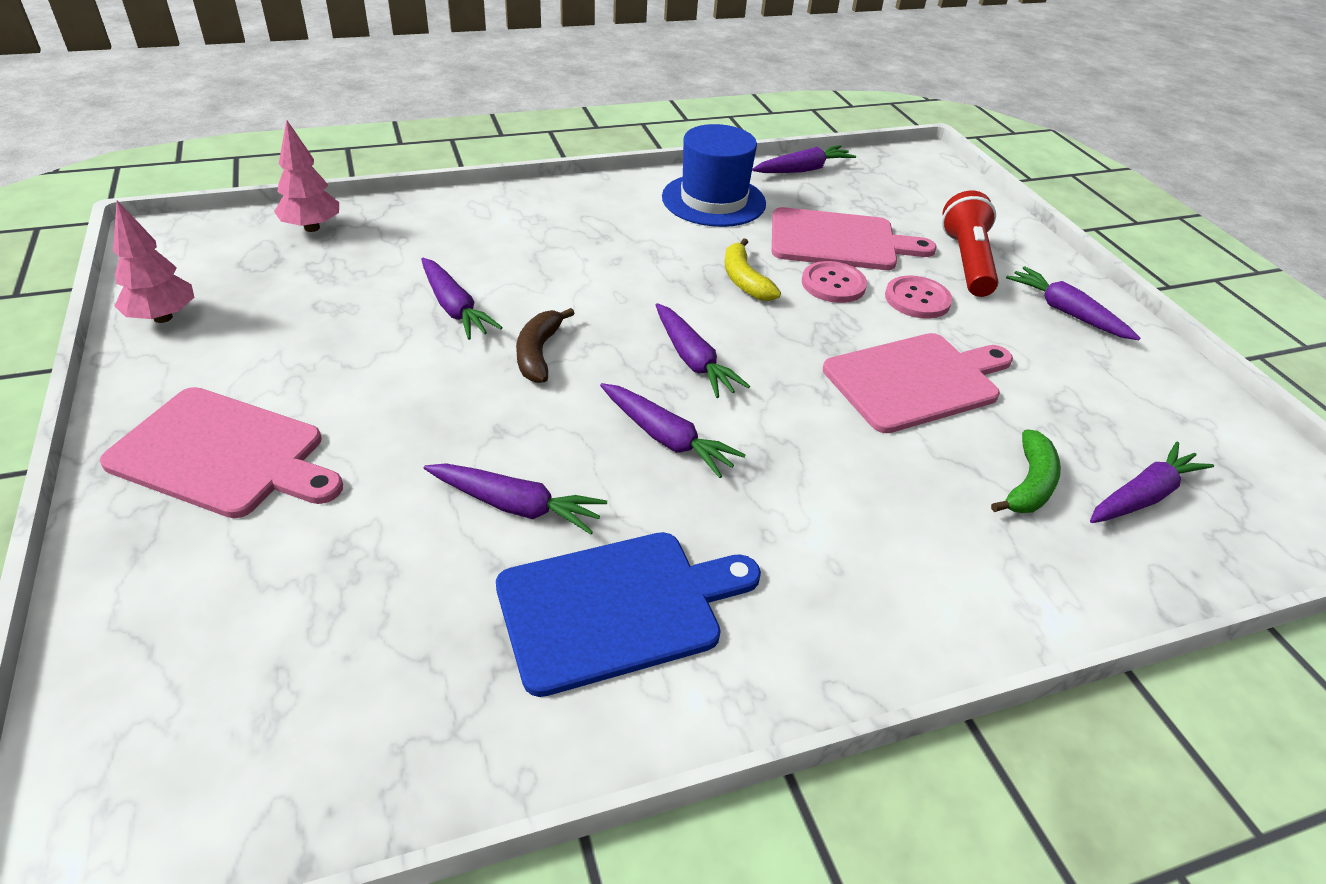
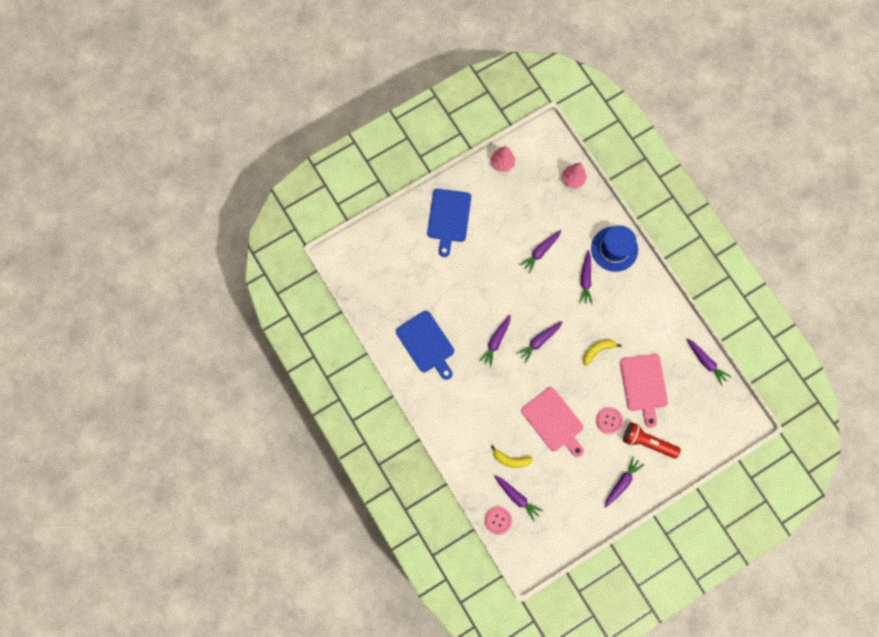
camera: 80 degrees right, 35 degrees up
(223, 454) = (448, 218): pink cutting board -> blue cutting board
(516, 506) = (454, 306): purple carrot -> purple carrot (585, 279)
(538, 353) = (525, 289): brown banana -> none
(713, 200) = (658, 326): blue hat -> blue hat (614, 249)
(833, 284) = (607, 386): pink button -> pink button (498, 520)
(967, 262) = (647, 442): red flashlight -> red flashlight turned 150 degrees counterclockwise
(1029, 484) = (511, 459): green banana -> yellow banana

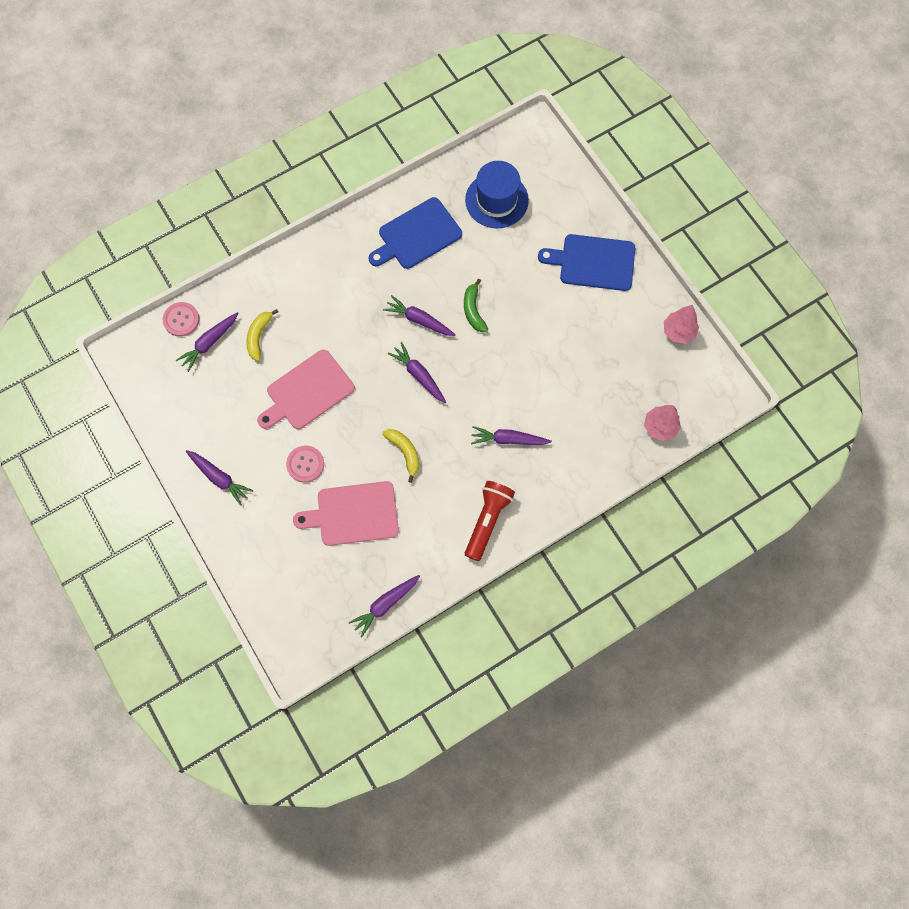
camera: 90 degrees right, 5 degrees down
(487, 303) = (473, 310): none -> green banana
(540, 252) = (548, 380): purple carrot -> none
(614, 249) = (555, 481): blue hat -> blue hat (496, 200)
(647, 442) = (273, 515): red flashlight -> red flashlight (488, 521)

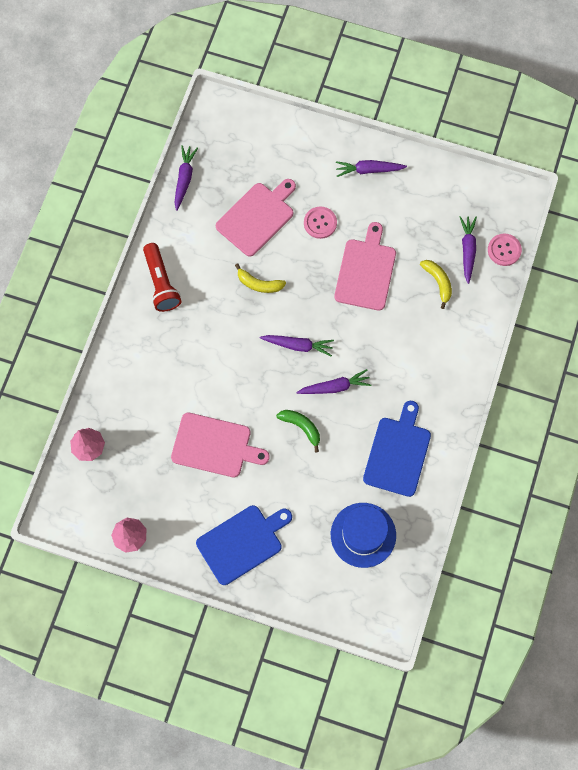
camera: 140 degrees right, 0 degrees up
(508, 439) = (193, 350): purple carrot -> none
(555, 349) = (214, 446): none -> pink cutting board

